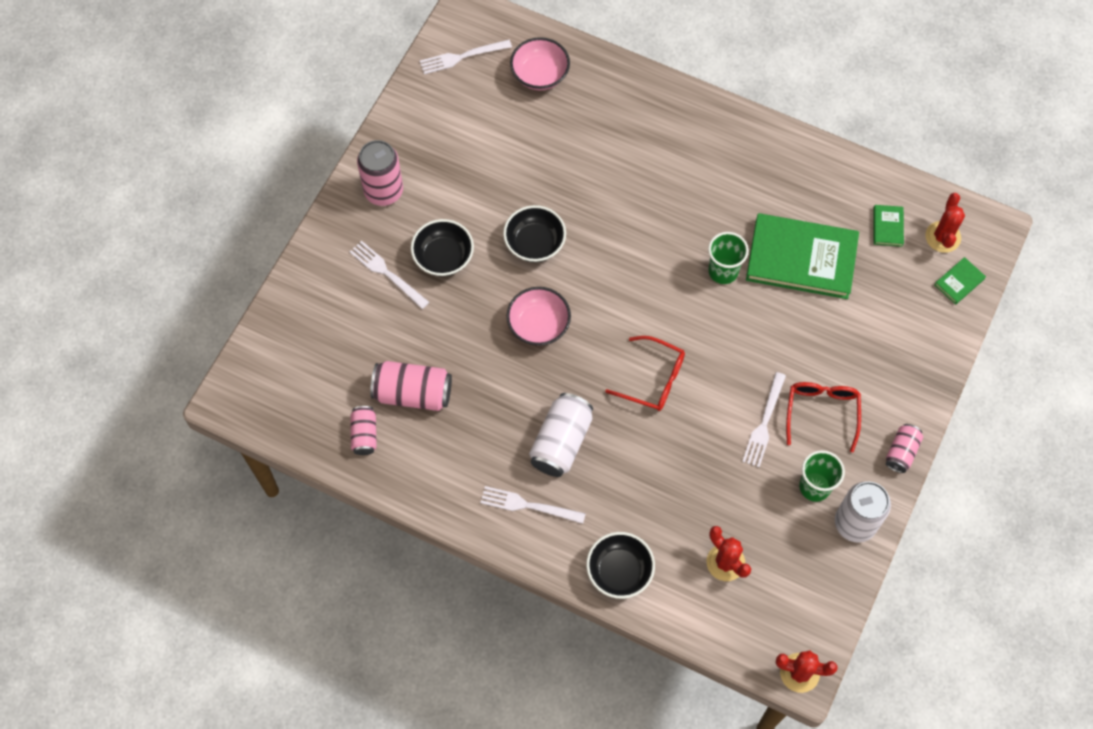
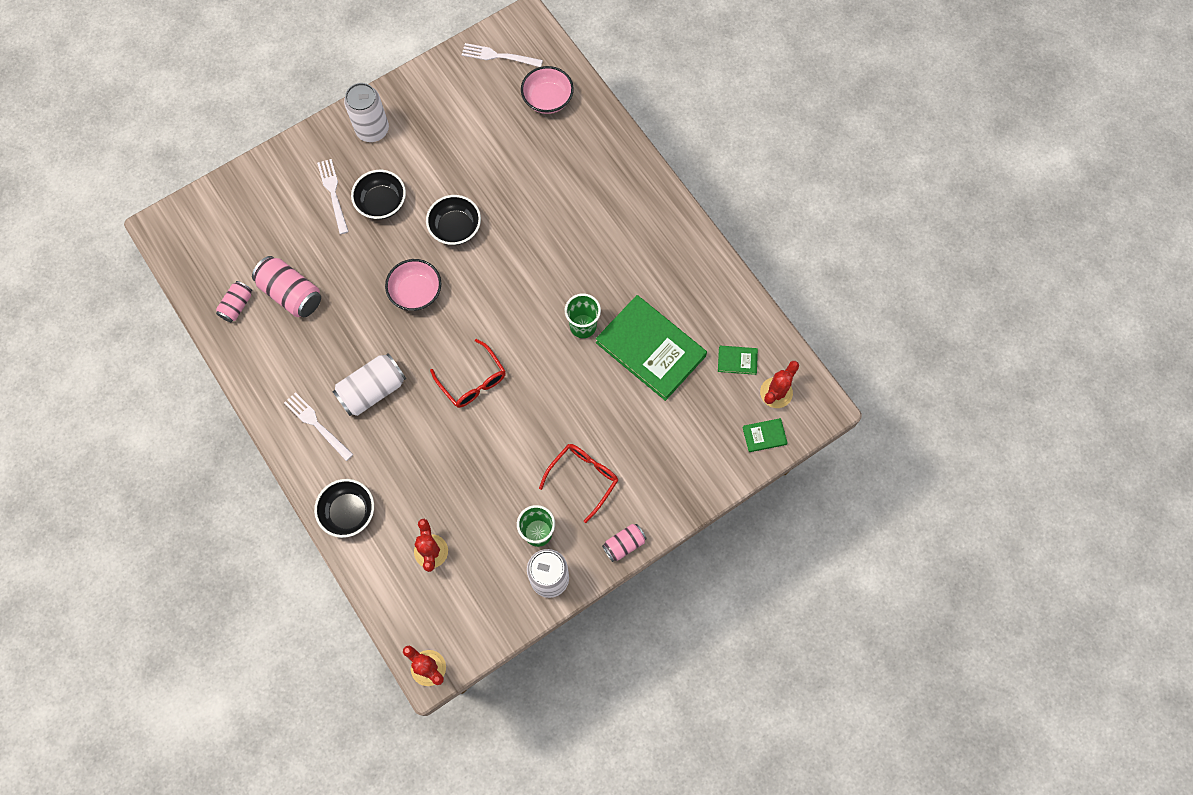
camera: 30 degrees right, 5 degrees up
(383, 191) = (372, 130): pink can -> white can
(764, 424) = (533, 462): white fork -> none
(888, 227) = (737, 361): green book -> green book turned 60 degrees clockwise

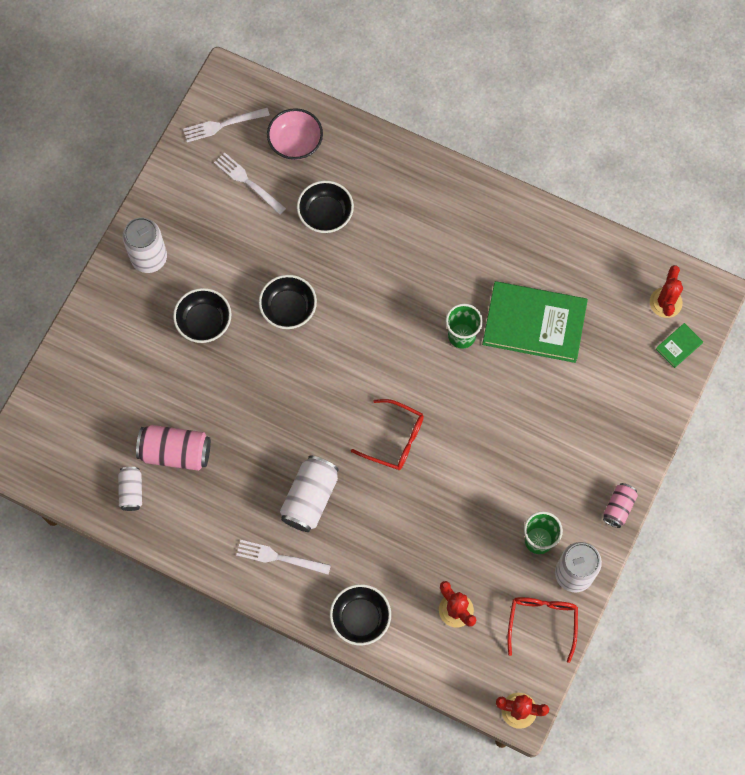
camera: 30 degrees left, 0 degrees up
(237, 305) = (131, 491): pink can -> white can
(333, 193) = (151, 337): white fork -> white fork (247, 182)
(416, 292) = (291, 387): pink bowl -> none
(534, 169) = (325, 215): none -> black bowl
(583, 478) = (547, 470): red glasses -> red glasses (542, 622)
(737, 361) = (615, 292): green book -> none

